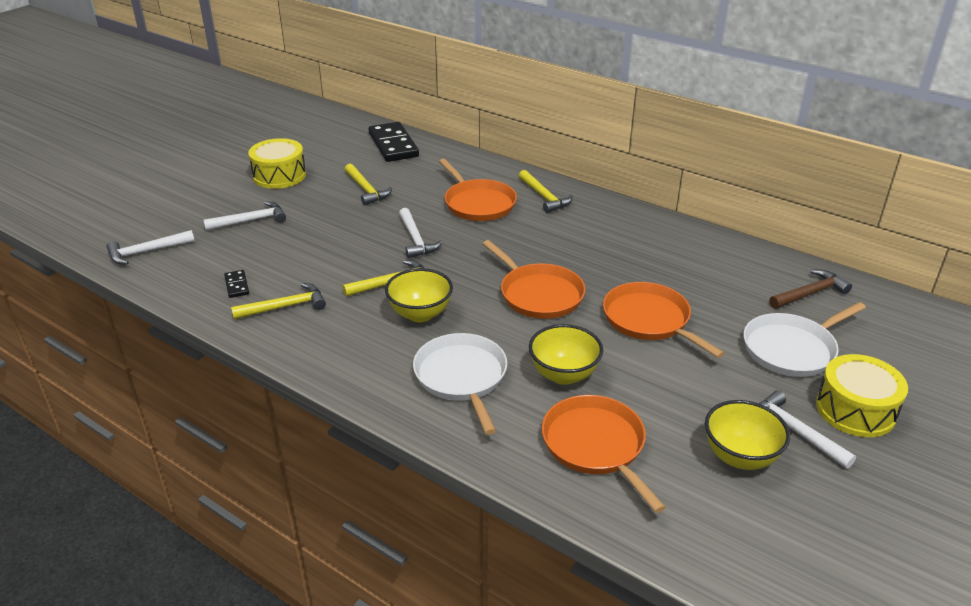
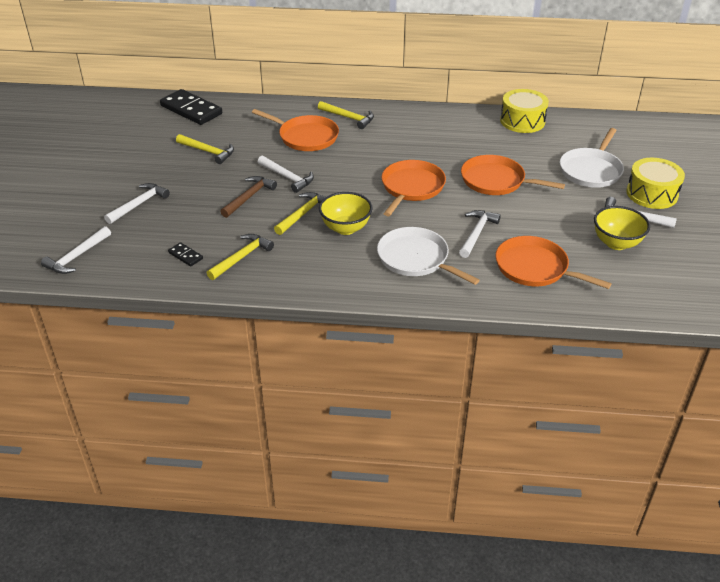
camera: 30 degrees left, 5 degrees up
(279, 175) = (121, 161): yellow drum -> yellow drum (522, 121)
(538, 294) = (411, 188): orange pan -> orange pan turned 90 degrees counterclockwise
(563, 374) = (477, 233): yellow bowl -> white hammer
(810, 293) = (573, 132): brown hammer -> brown hammer (249, 197)

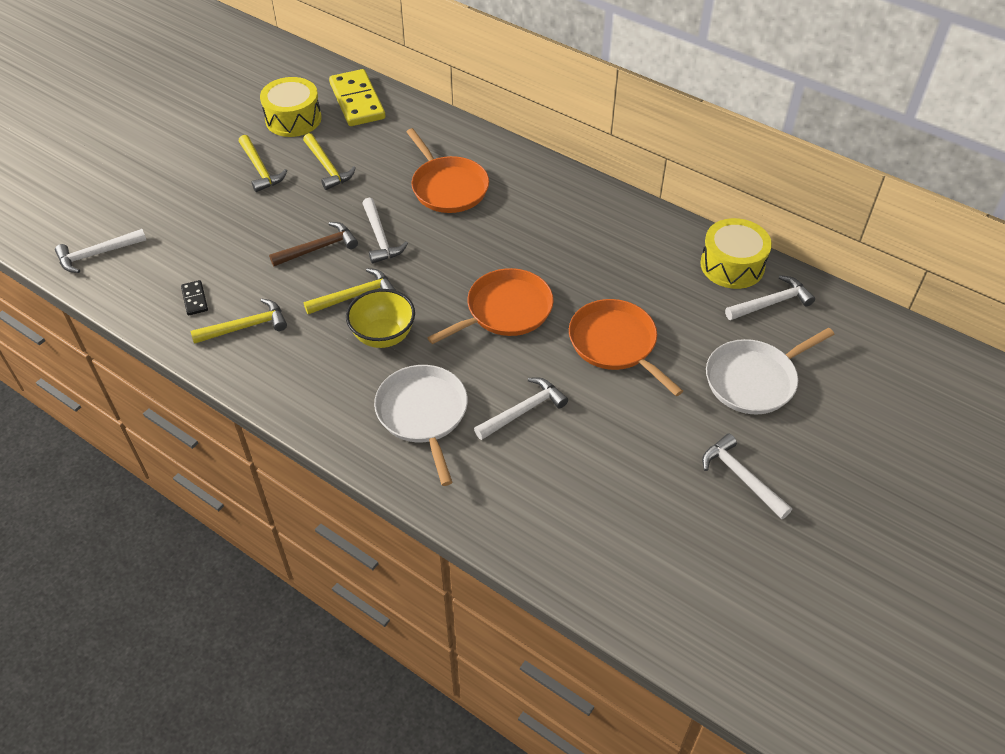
camera: 30 degrees right, 10 degrees up
(139, 204) = (204, 211): white hammer -> white hammer (771, 303)
(191, 110) = (357, 101): black domino -> yellow domino
(348, 118) = (520, 178): yellow hammer -> yellow hammer (260, 169)
(535, 268) = (548, 493): orange pan -> none
(616, 243) = (684, 505): yellow bowl -> none
(652, 194) = (803, 452): yellow drum -> yellow drum (293, 119)

